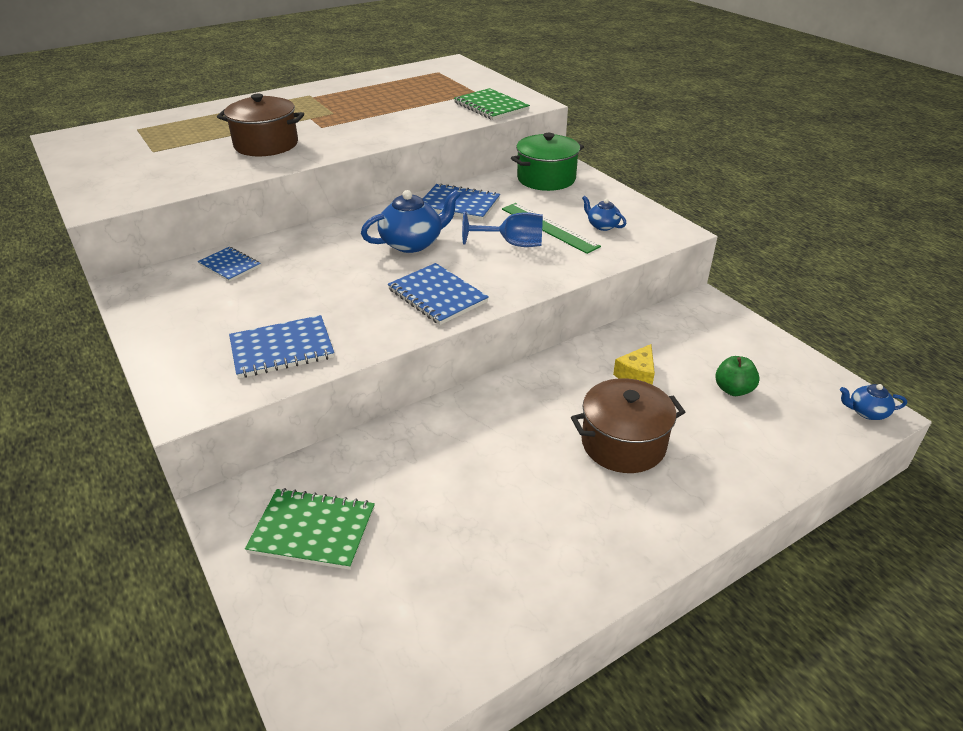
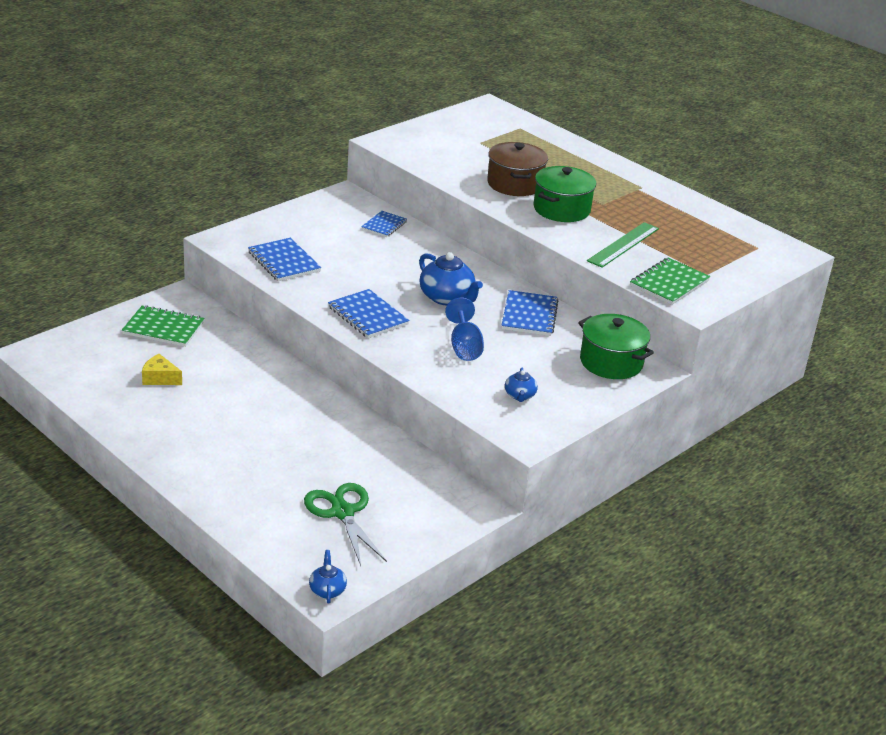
camera: 75 degrees right, 5 degrees down
(312, 531) = (163, 328): green notebook -> green notebook turned 75 degrees counterclockwise
(334, 130) = (561, 209): none -> green pot
(437, 296) = (368, 316): blue notebook -> blue notebook turned 75 degrees counterclockwise
(549, 227) = (504, 365): green ruler -> green ruler (623, 245)
(602, 226) = (520, 396): blue teapot -> blue teapot turned 150 degrees clockwise
(623, 443) = (262, 450): brown pot -> none
(637, 375) = (350, 459): yellow cheese -> yellow cheese (160, 378)
(733, 390) = (342, 512): green apple -> green scissors

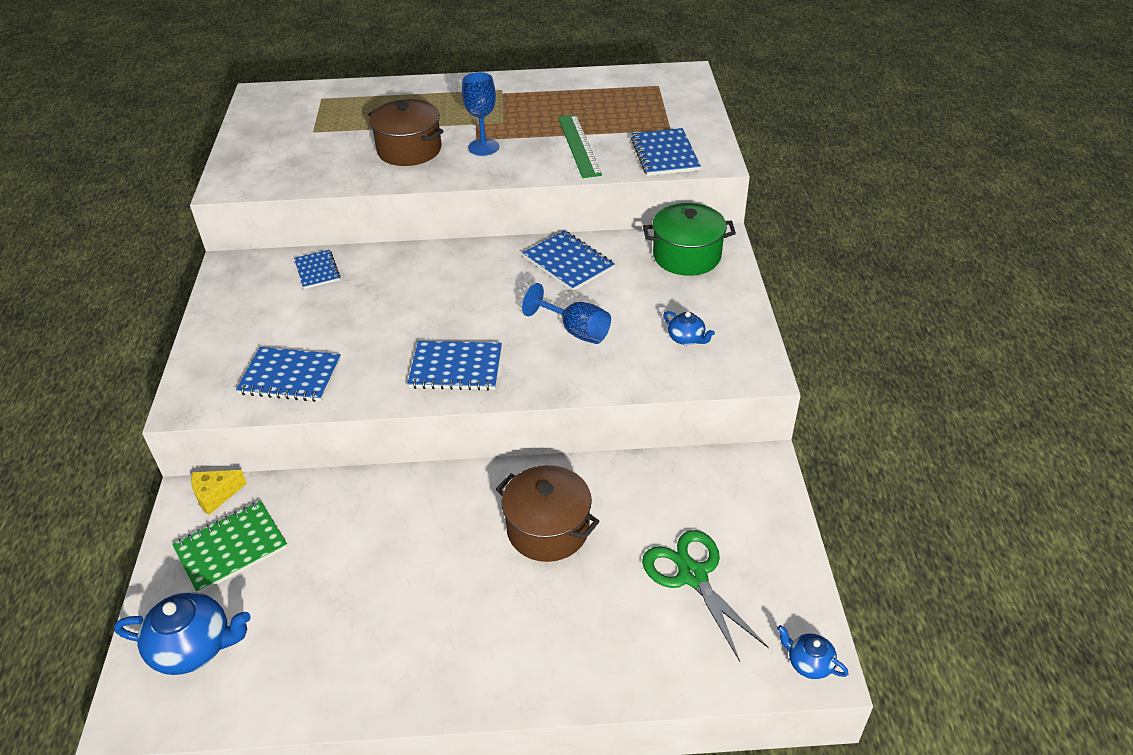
camera: 45 degrees left, 10 degrees up
(160, 378) = (319, 605): yellow cheese -> yellow cheese (215, 495)
(311, 437) = (548, 529): none -> brown pot
(342, 512) = (692, 576): green scissors -> green scissors turned 45 degrees clockwise
(447, 298) = (485, 297): blue teapot -> blue teapot (194, 647)
(561, 209) = (483, 147): green pot -> blue goblet
(669, 283) = (665, 154): green notebook -> blue notebook

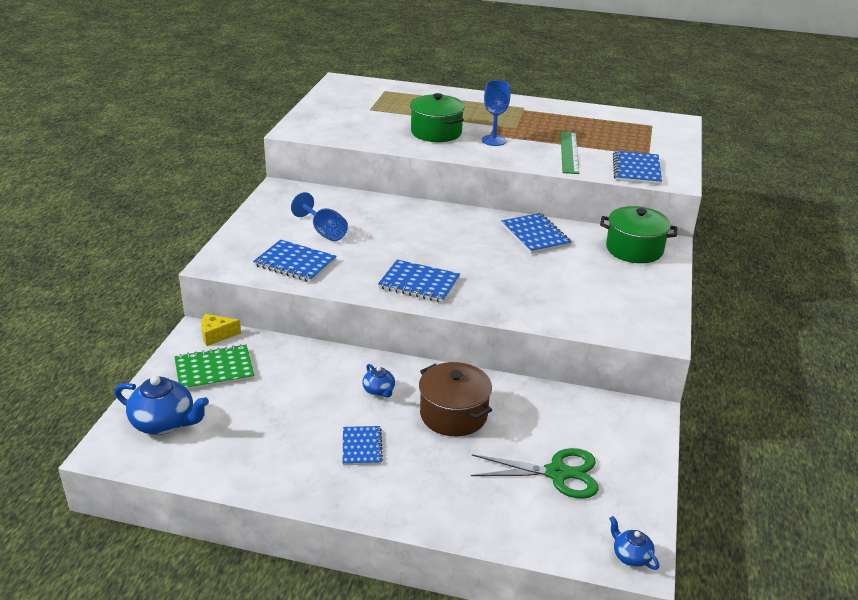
camera: 15 degrees right, 10 degrees down
(317, 271) = (341, 203): blue notebook -> blue notebook (361, 447)
(409, 150) = (436, 132): brown pot -> green pot
(576, 331) = (522, 279): blue goblet -> blue goblet (324, 232)
(686, 338) = (610, 303): blue teapot -> blue teapot (379, 391)
(692, 576) = (557, 473): green scissors -> green scissors turned 105 degrees clockwise

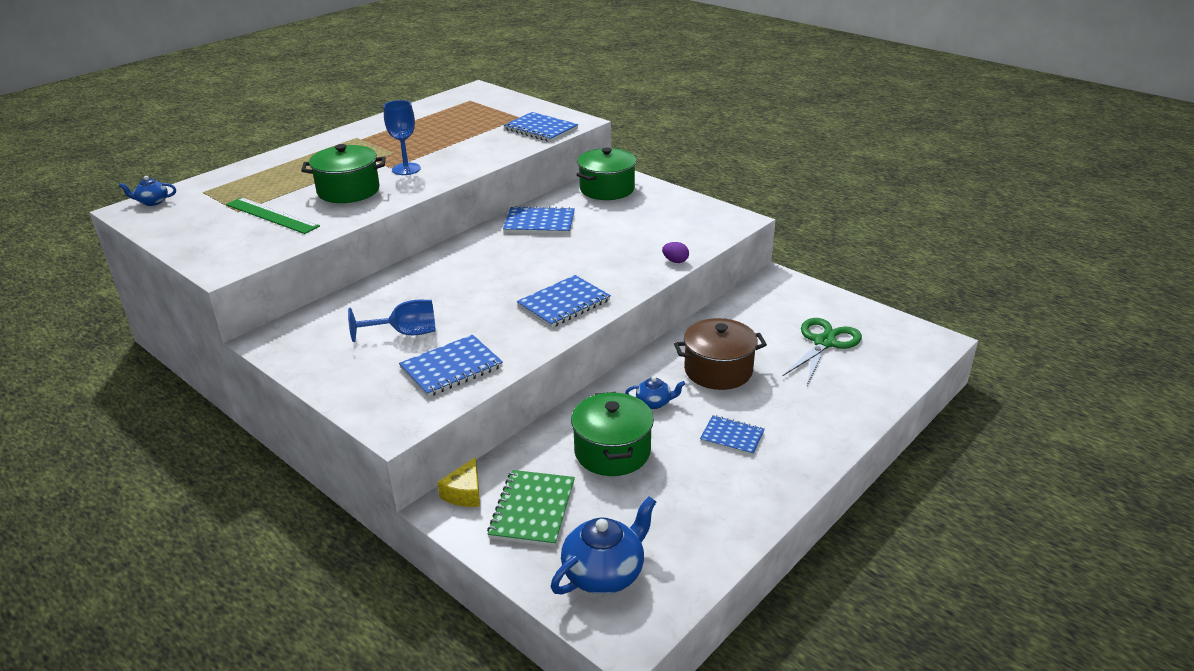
camera: 60 degrees left, 0 degrees up
(301, 387) = (612, 451): none -> green pot
(540, 319) = (675, 261): none -> purple egg
(569, 152) = (475, 144): green ruler -> green ruler (272, 215)
(631, 556) = (929, 341): blue teapot -> blue teapot (152, 202)

